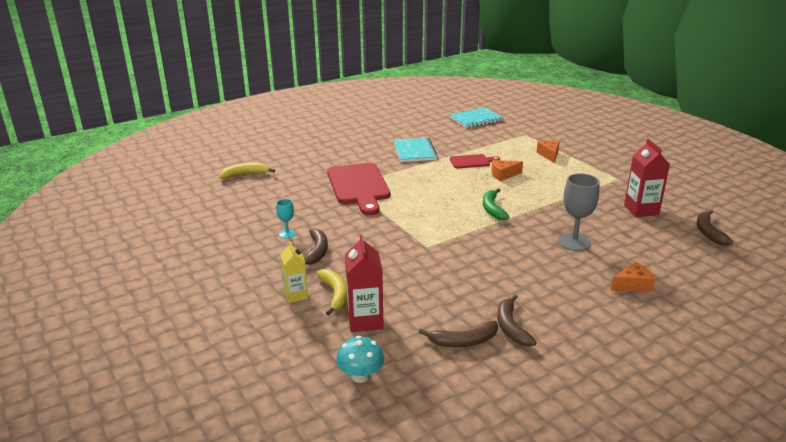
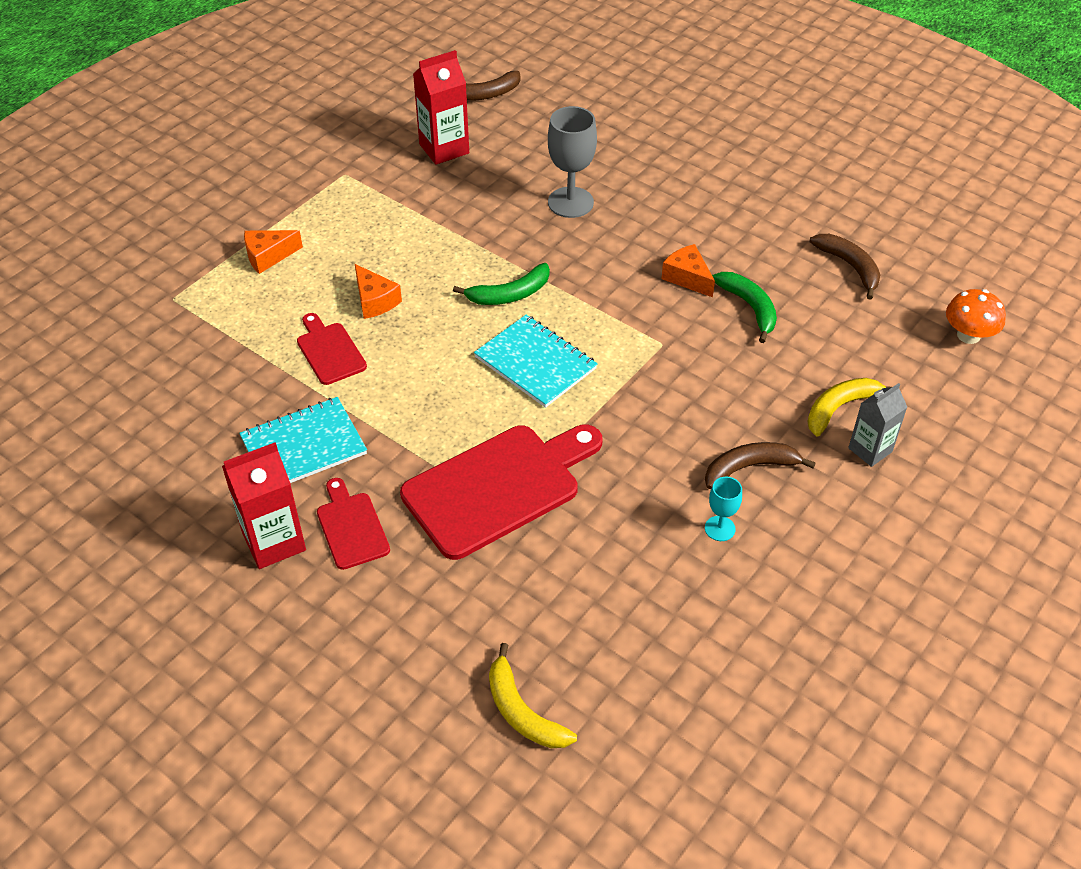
camera: 110 degrees left, 20 degrees up
(296, 295) = (870, 450): yellow carton -> grey carton
(360, 376) = (968, 335): turquoise mushroom -> orange mushroom
(362, 155) = (351, 527): none -> red cutting board
(365, 321) = (873, 360): red carton -> red carton (274, 542)
(442, 285) = (749, 307): none -> green banana
(476, 119) = (94, 385): turquoise notebook -> turquoise notebook (535, 363)
(511, 327) = (797, 234): brown banana -> none
(633, 285) = (649, 149): orange cheese -> orange cheese (687, 278)

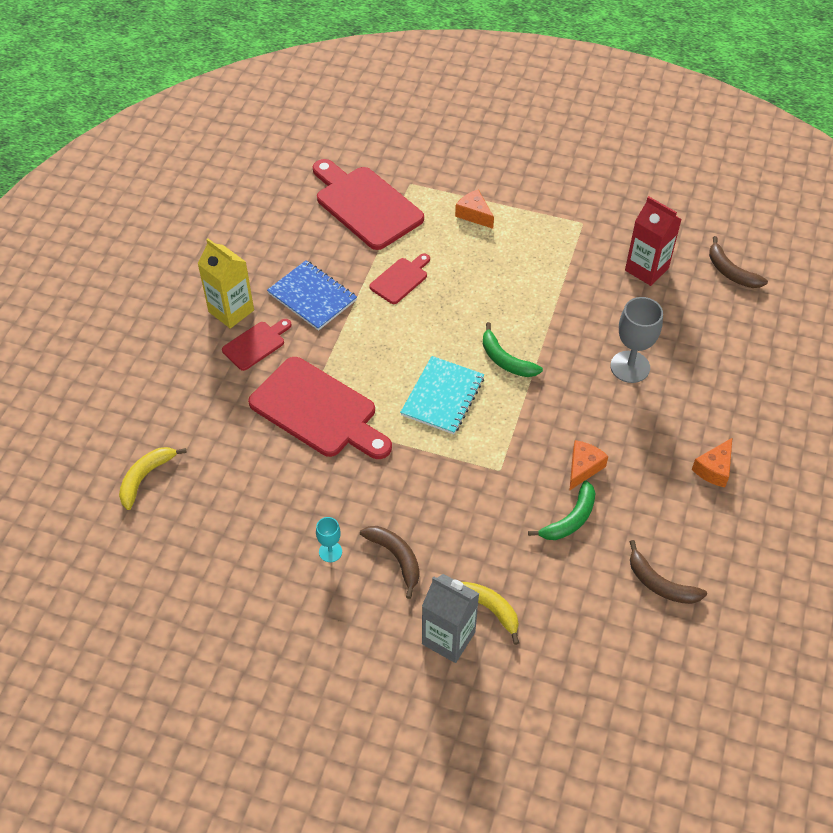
camera: 70 degrees right, 5 degrees up
(178, 351) = (365, 205): none -> red cutting board
(274, 542) = (231, 311): red carton -> yellow carton
(304, 446) = (312, 297): turquoise notebook -> blue notebook
(375, 301) = (460, 286): orange cheese -> orange cheese (714, 469)
(849, 267) = (660, 583): brown banana -> brown banana turned 90 degrees clockwise
(870, 450) = (448, 638): grey carton -> grey carton, size x1.50
(968, 335) = (619, 694): orange mushroom -> none

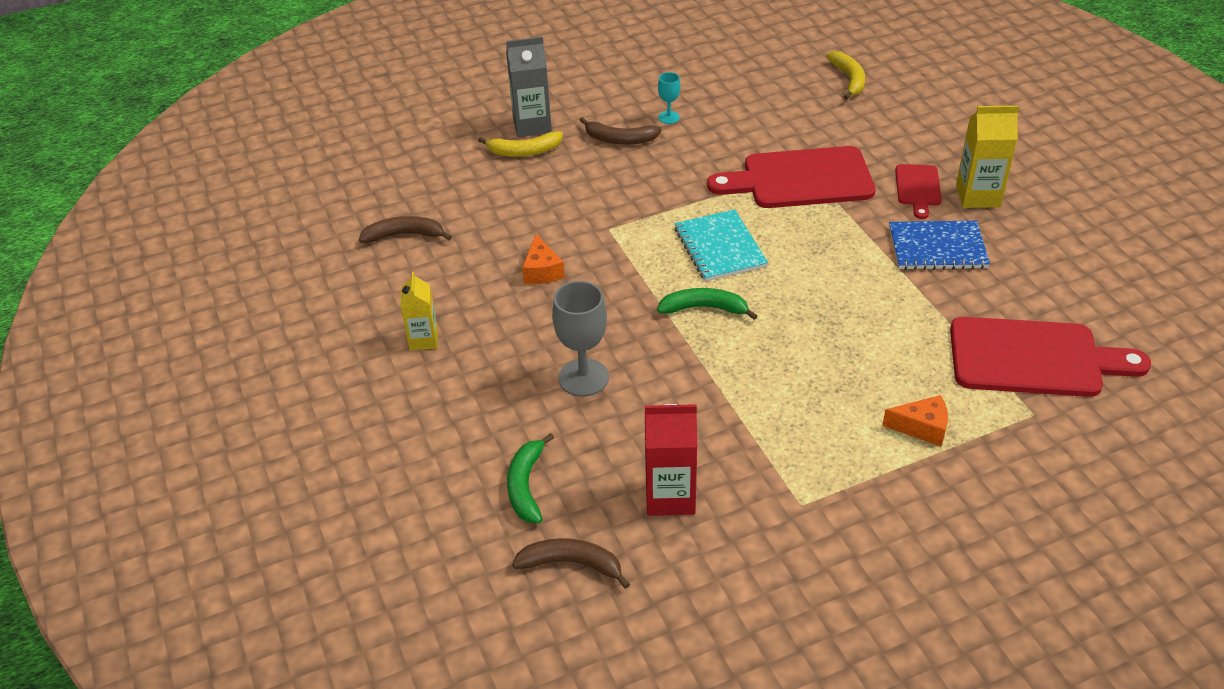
camera: 140 degrees right, 10 degrees down
(401, 279) = (890, 312): red cutting board -> none
(570, 519) = (516, 232): green banana -> green banana (526, 486)
(714, 469) = (423, 340): orange cheese -> yellow carton

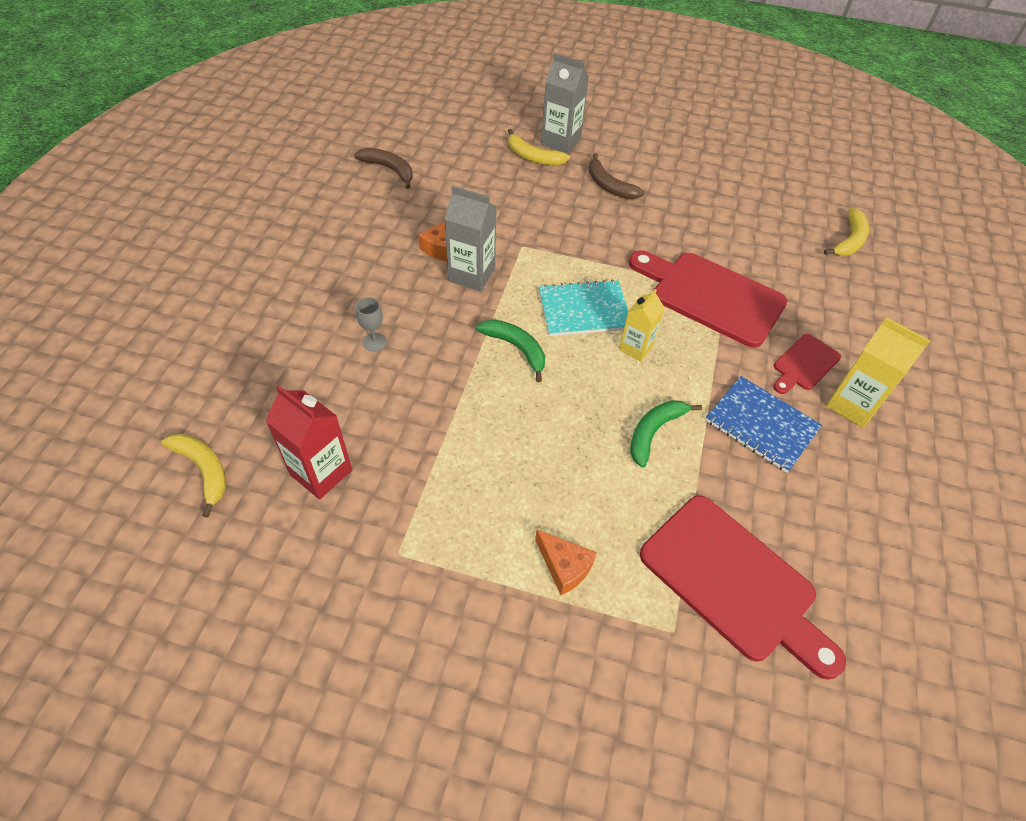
camera: 35 degrees right, 10 degrees up
(423, 340) = (314, 246): yellow carton -> yellow carton (635, 348)
(526, 486) = (247, 392): green banana -> green banana (654, 432)
(572, 564) = (203, 470): brown banana -> yellow banana
(583, 378) = (374, 342): grey goblet -> grey goblet, size x0.53
(596, 276) = (471, 275): none -> grey carton
(669, 117) = (665, 190): turquoise goblet -> none
(720, 247) = (584, 310): turquoise notebook -> turquoise notebook turned 60 degrees clockwise

